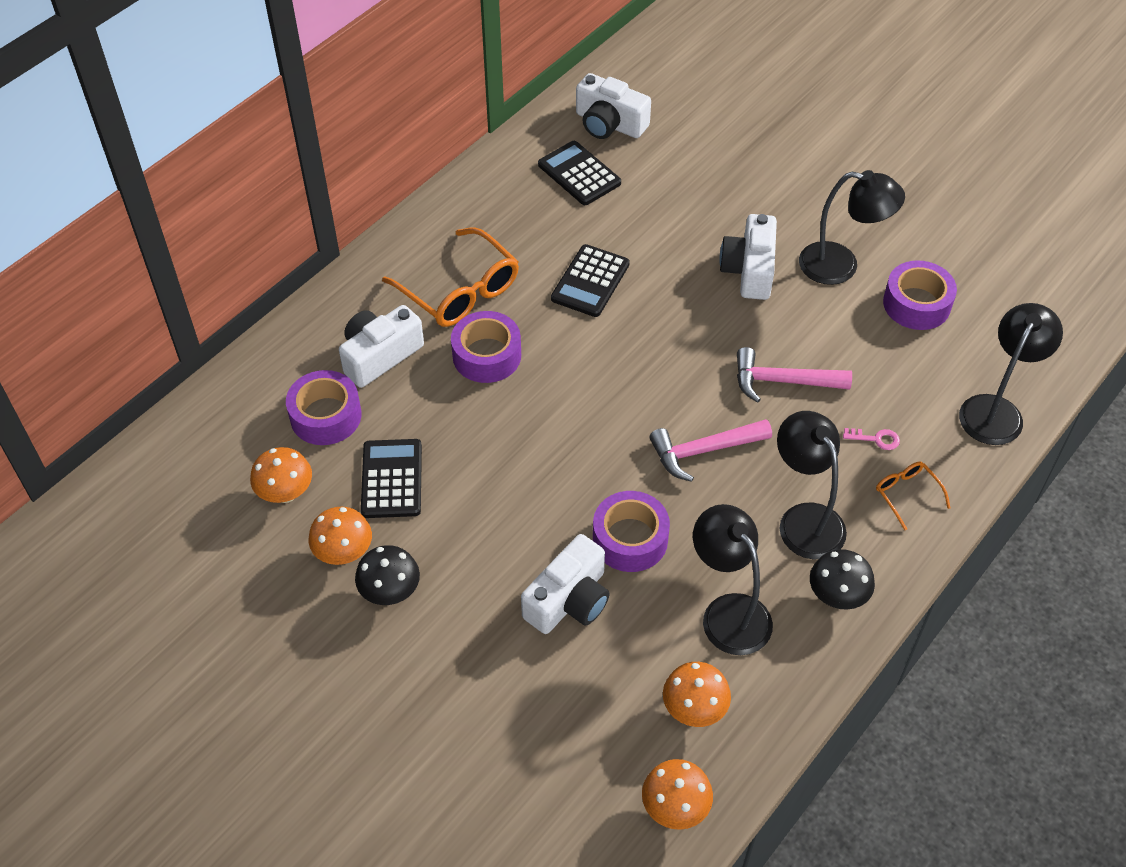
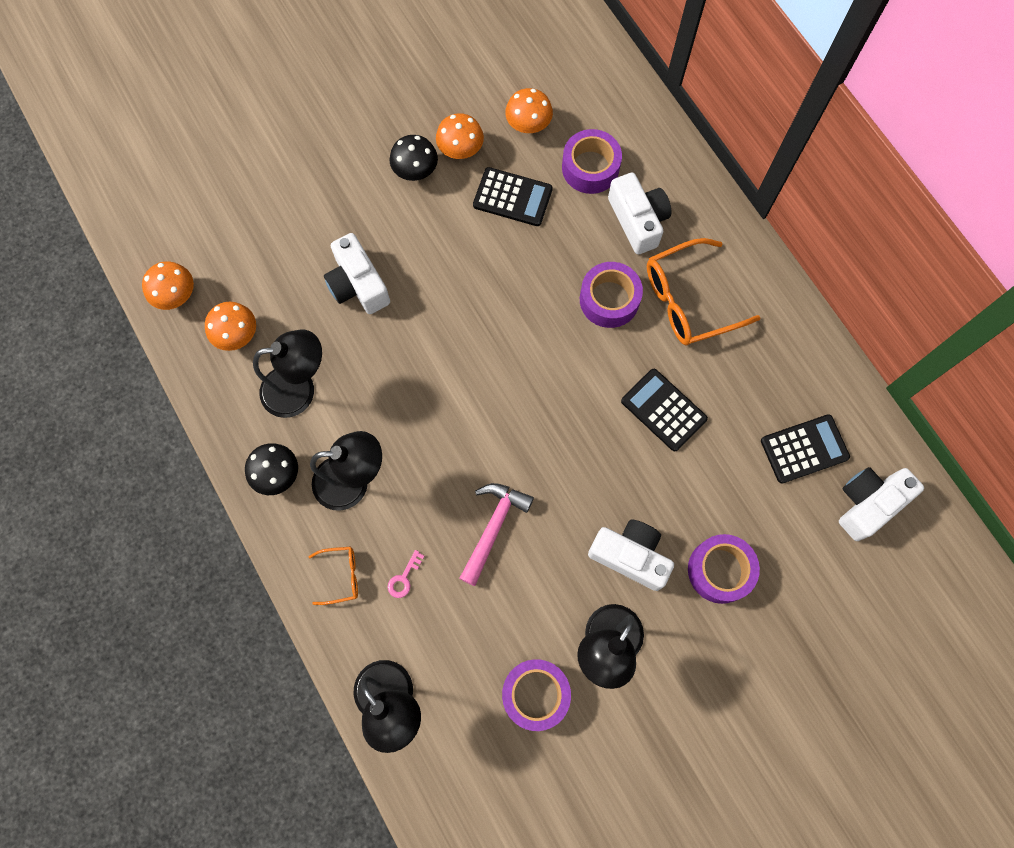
camera: 110 degrees right, 20 degrees up
(630, 539) = (390, 344): purple tape -> purple tape (720, 570)
(703, 451) = (448, 431): pink hammer -> none

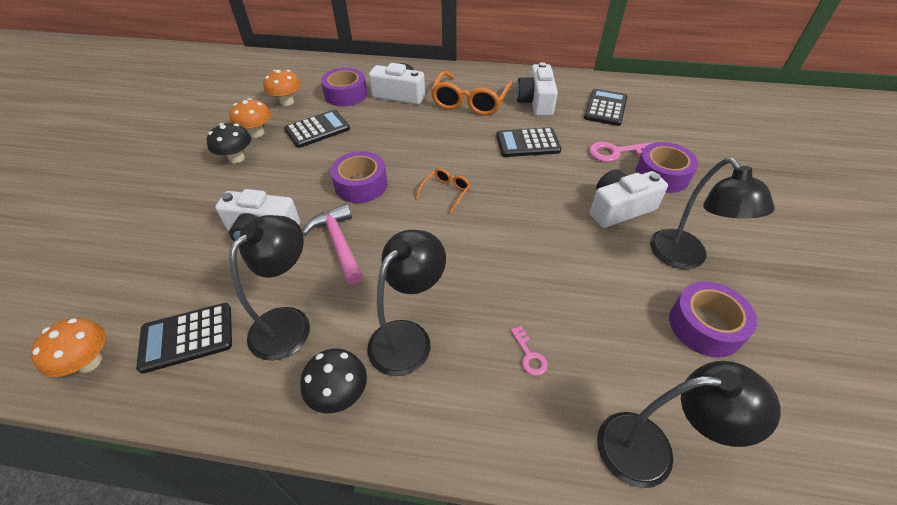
camera: 50 degrees left, 25 degrees down
(237, 335) = (187, 337): orange mushroom -> black calculator
(341, 576) = (486, 406): orange glasses -> orange glasses (446, 192)
(493, 527) = (534, 267): pink hammer -> pink hammer (339, 243)
(609, 299) = (432, 127): purple tape -> purple tape (361, 185)
(723, 506) = (616, 152): none -> pink key
(868, 503) = (659, 103): white camera -> white camera (536, 102)

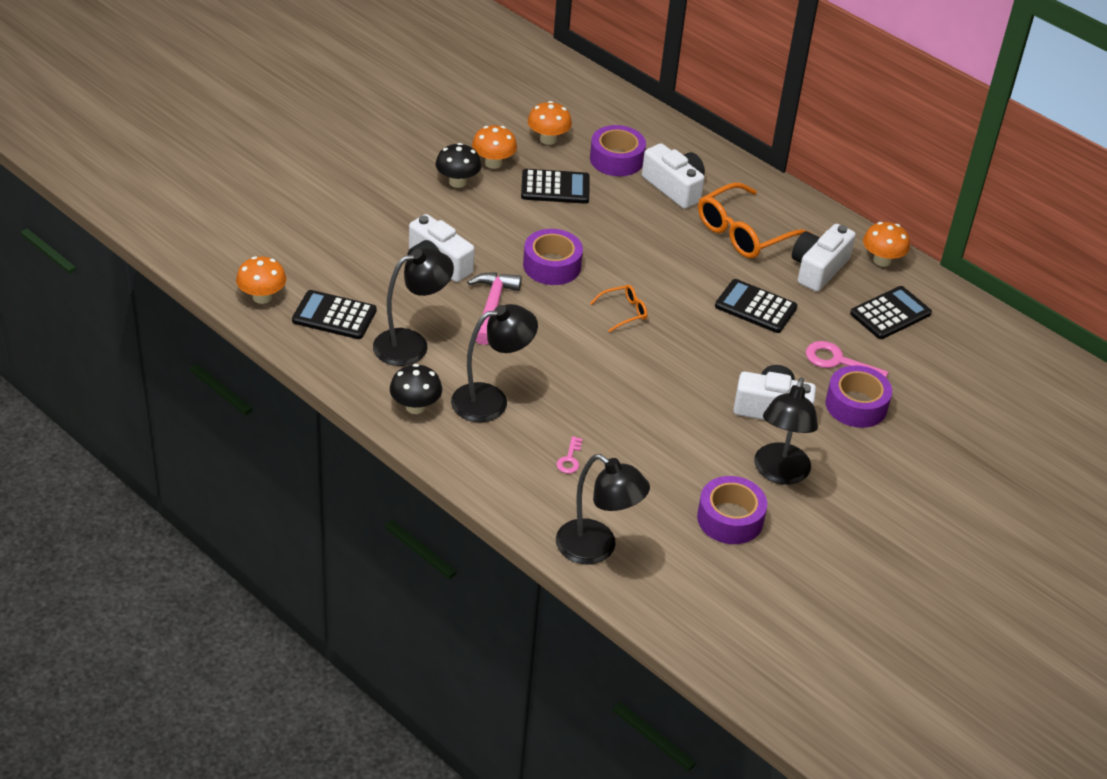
camera: 30 degrees right, 5 degrees down
(563, 81) = (882, 260): none -> orange mushroom

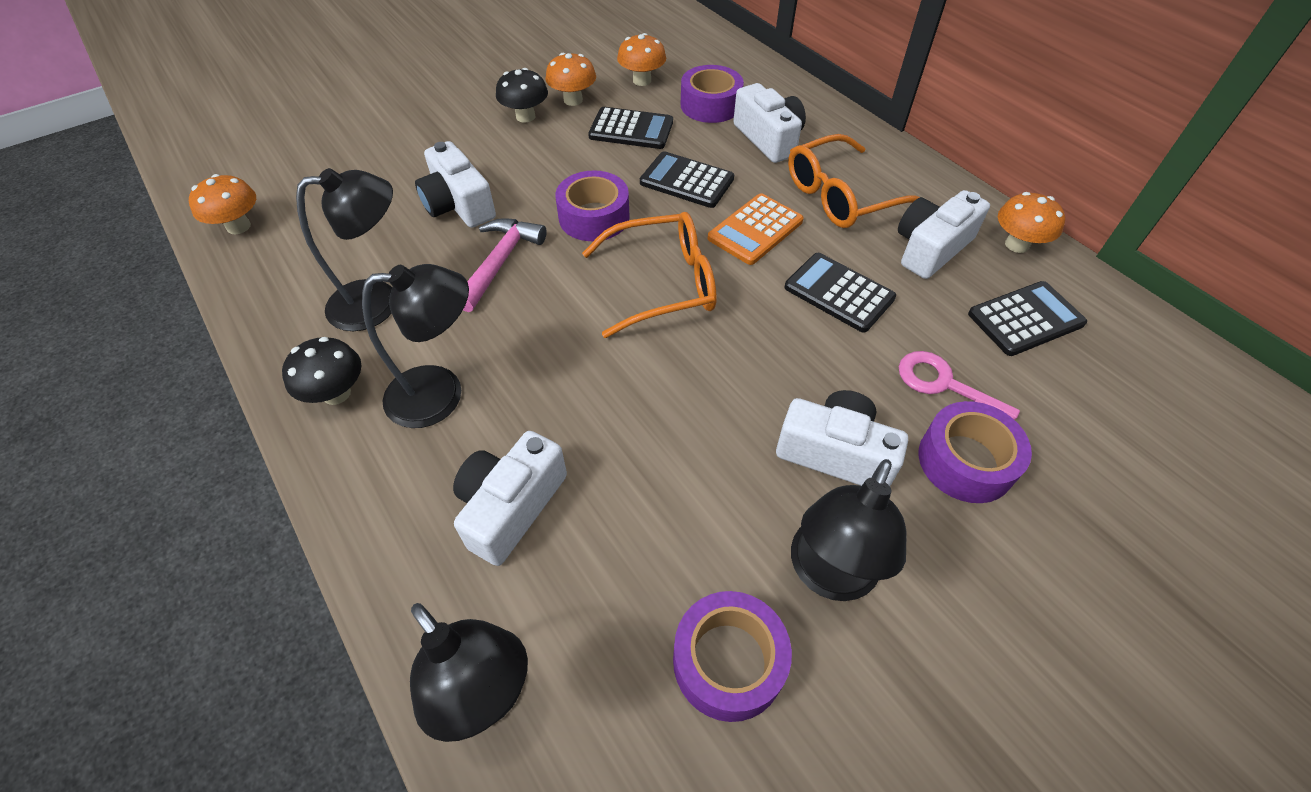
camera: 15 degrees right, 10 degrees up
(334, 316) = (306, 256): black calculator -> black calculator (686, 181)
(570, 459) = (511, 506): pink key -> white camera
(624, 312) = (663, 284): orange glasses -> orange glasses, size x2.02
(682, 265) = (755, 230): none -> orange calculator

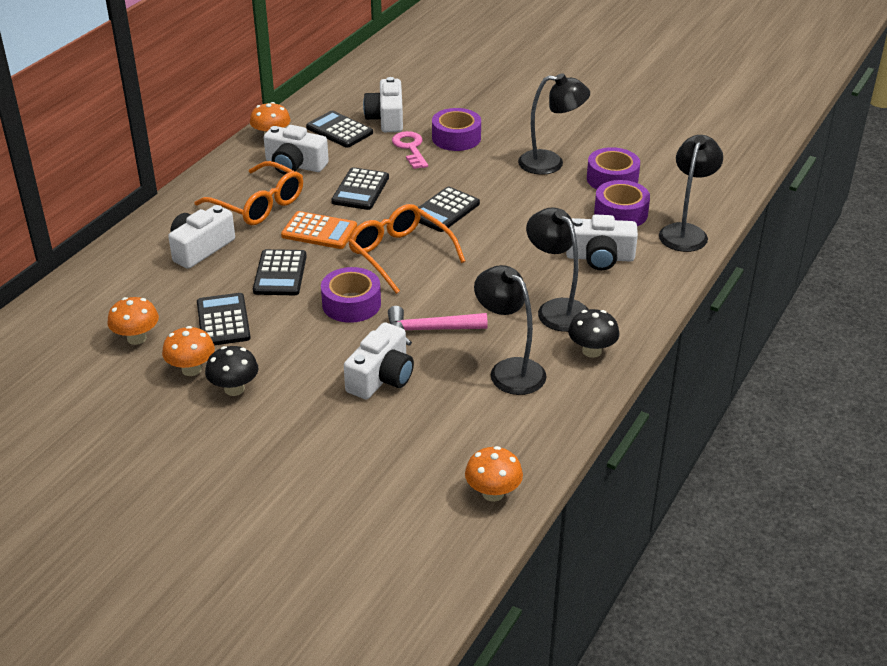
camera: 115 degrees left, 15 degrees down
(710, 105) = (162, 289): purple tape -> purple tape (621, 213)
(743, 364) = (444, 210): none -> black calculator
(835, 453) = (482, 172): white camera -> white camera (386, 118)
(945, 385) = (410, 148): pink key -> pink key turned 150 degrees clockwise

